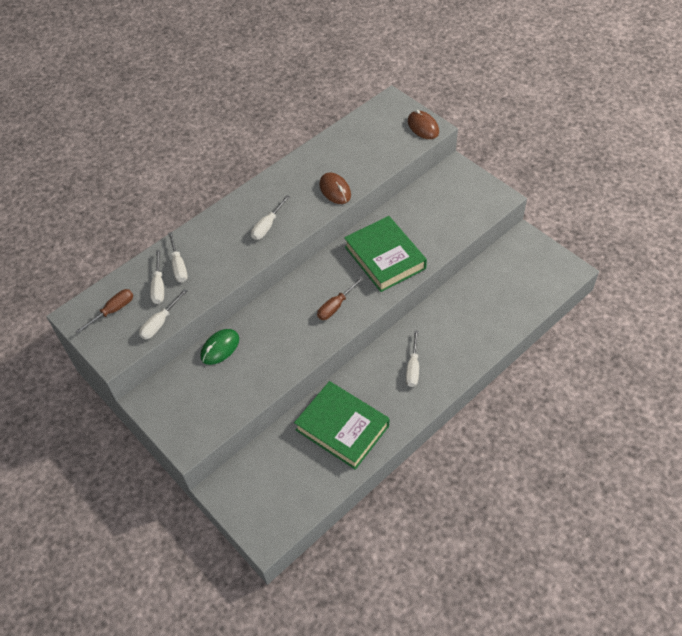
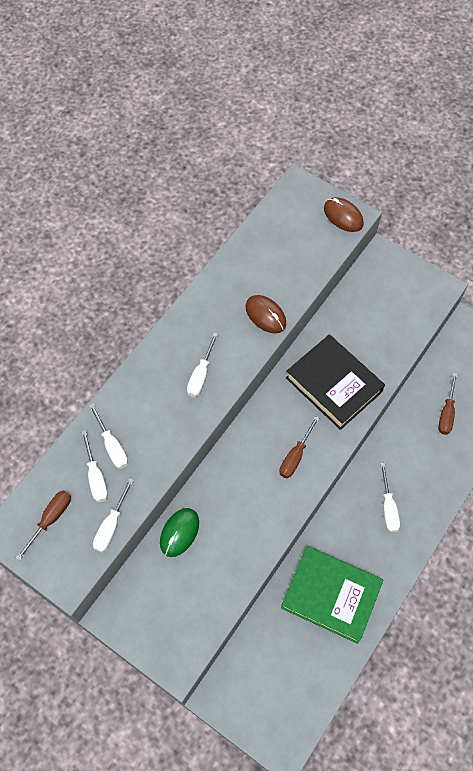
camera: 15 degrees left, 10 degrees up
(385, 257) = (333, 384): green book -> black book
(486, 303) = (446, 413): none -> brown screwdriver

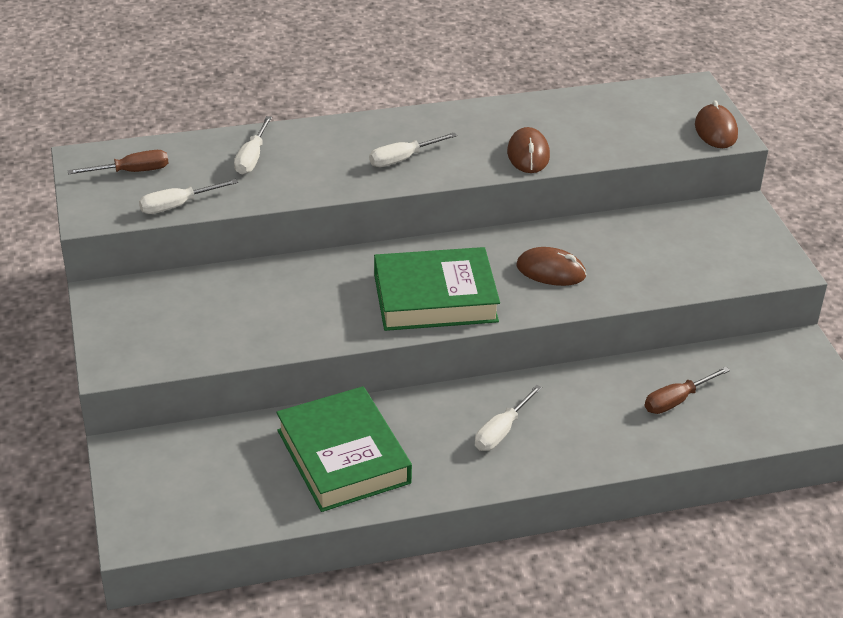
camera: 40 degrees right, 25 degrees down
(96, 477) = (209, 169): white screwdriver -> none
(179, 532) = (242, 280): green mouse -> none
(295, 456) = (435, 297): brown screwdriver -> green book
(333, 384) = (551, 271): black book -> brown mouse

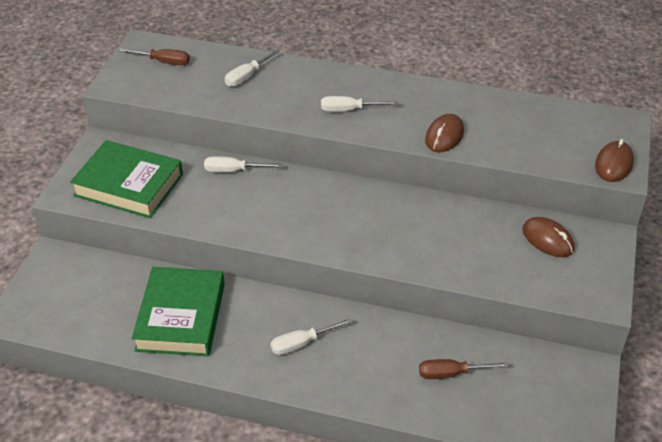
camera: 30 degrees right, 5 degrees up
(177, 206) = (170, 95): white screwdriver -> white screwdriver (233, 170)
(435, 297) = (310, 223): green book -> green book (129, 185)
(551, 271) = (411, 233): brown mouse -> brown mouse (547, 239)

